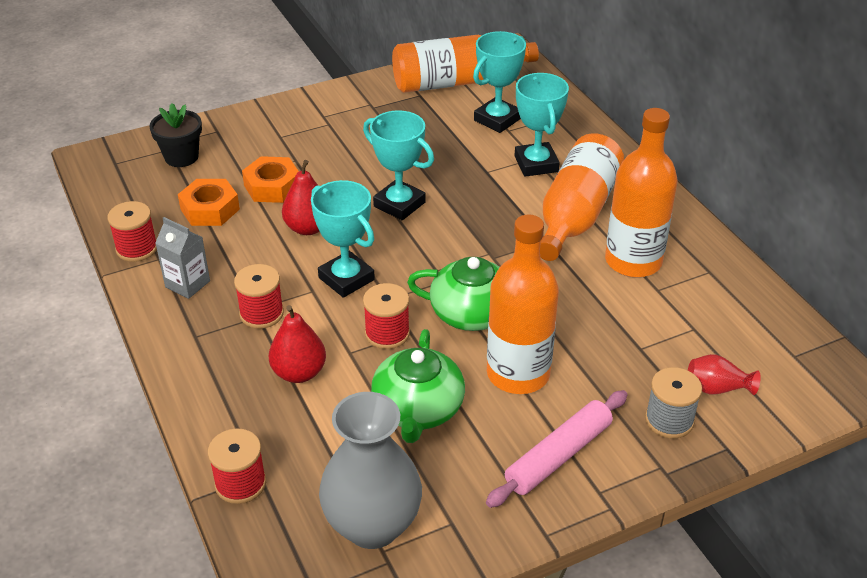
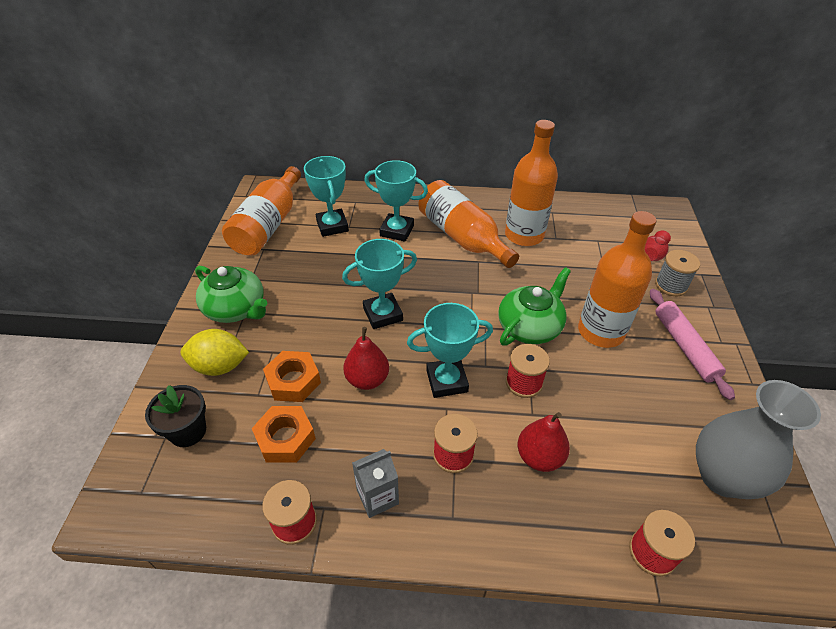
camera: 60 degrees left, 5 degrees up
(257, 140) = (220, 366): none -> yellow lemon
(418, 409) = (613, 399): green teapot -> green teapot (236, 309)

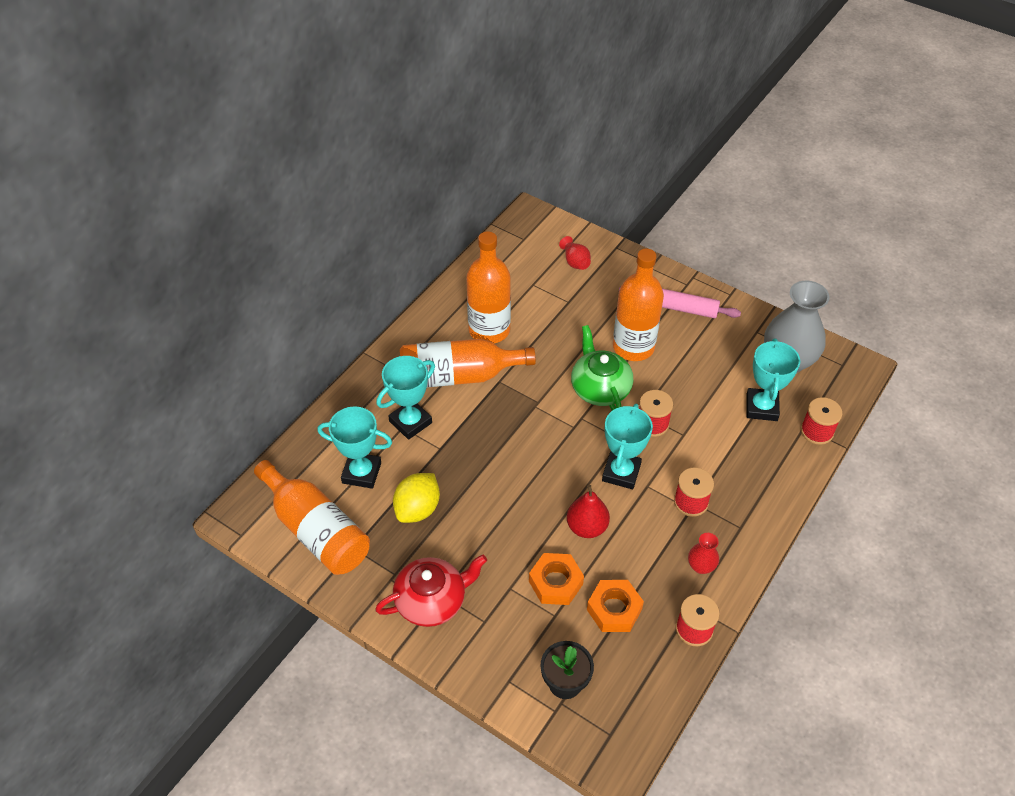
camera: 60 degrees left, 5 degrees up
(220, 366) = (502, 636): yellow lemon -> yellow lemon (418, 509)
(236, 309) = (432, 600): green teapot -> red teapot
(377, 497) = (701, 566): grey carton -> red vase
(383, 314) = (518, 483): turquoise trophy -> turquoise trophy (761, 407)
(539, 457) = (721, 451): red pear -> none
(671, 285) = (615, 273): grey spool -> none

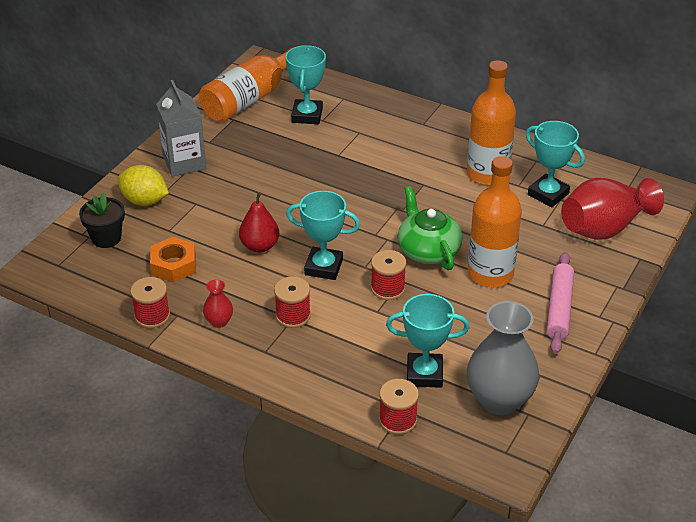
camera: 85 degrees right, 10 degrees down
(410, 422) = (365, 136): turquoise trophy -> turquoise trophy (548, 194)
(418, 509) = (273, 148): yellow lemon -> yellow lemon (144, 201)
(432, 600) = (184, 162): red teapot -> grey carton
(459, 376) = (424, 159): orange bottle -> none
(555, 583) = (201, 229): orange nut -> none
(575, 262) = (604, 228): red vase -> red vase, size x2.22
(600, 388) = (428, 250): green teapot -> green teapot turned 90 degrees counterclockwise

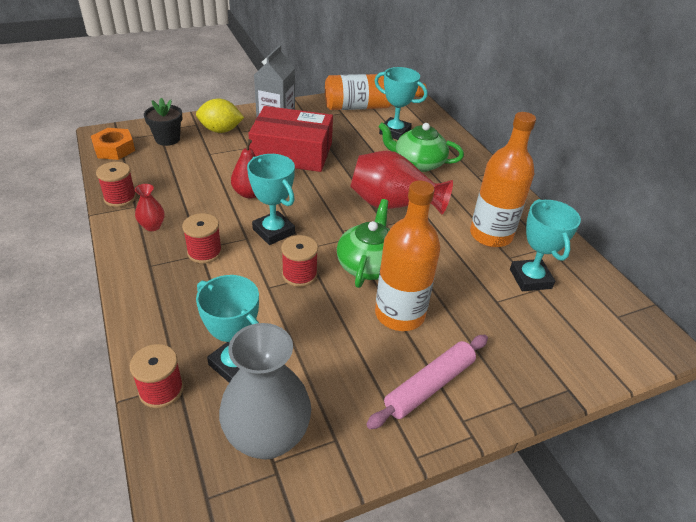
camera: 35 degrees right, 0 degrees up
(144, 201) = (221, 130): yellow lemon -> yellow lemon turned 60 degrees counterclockwise
(174, 265) = (180, 175): orange nut -> orange nut (114, 149)
(242, 187) = (292, 152): none -> red box
(307, 115) = (395, 132): turquoise trophy -> turquoise trophy turned 75 degrees clockwise
(363, 137) = (418, 163): none -> green teapot
(604, 228) = (558, 338): red vase -> red vase (393, 204)

